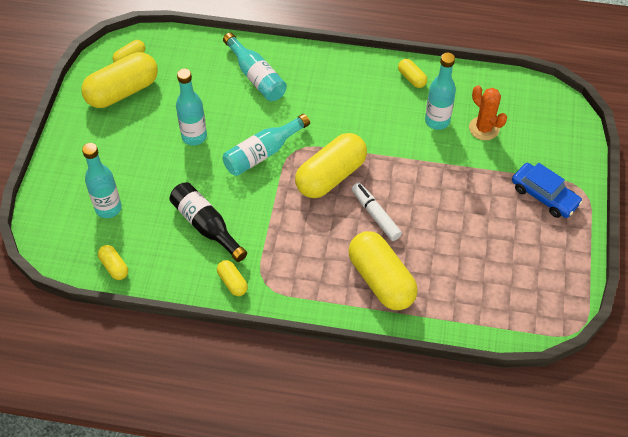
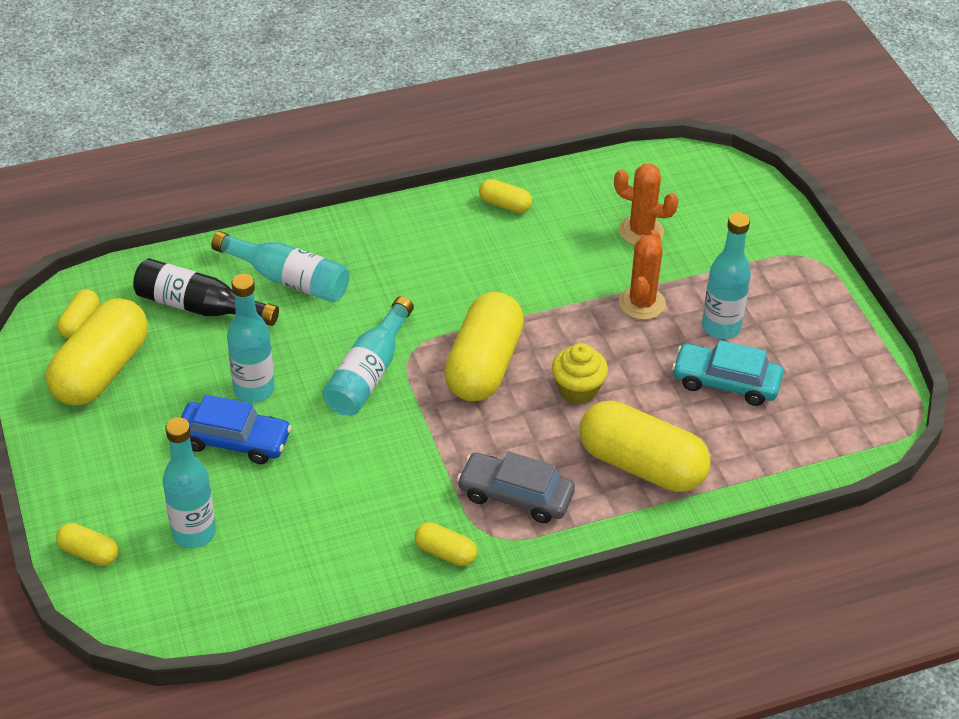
camera: 30 degrees left, 10 degrees down
(114, 267) = (260, 605): yellow capsule -> yellow capsule (89, 553)
(206, 225) = (355, 497): black bottle -> black bottle (199, 307)
(295, 265) = (515, 496): none -> grey car
(375, 215) = (577, 390): white marker -> yellow cupcake
(437, 121) = (575, 245): turquoise bottle -> turquoise bottle (721, 327)
(452, 176) = (642, 303): none -> orange cactus
(469, 249) = (726, 382): none -> turquoise car
(544, 195) = (771, 282): blue car -> blue car (234, 440)

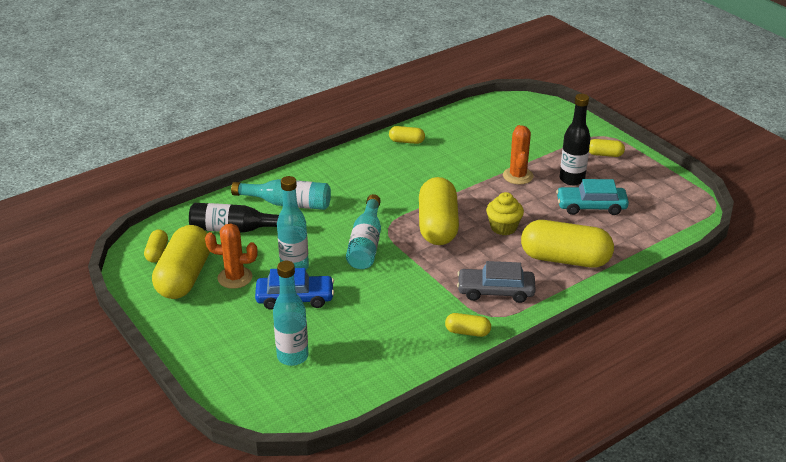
camera: 15 degrees left, 10 degrees down
(89, 553) = (224, 384): yellow capsule -> yellow capsule (604, 154)
(641, 231) = (497, 140): orange cactus -> orange cactus (235, 278)
(721, 327) = (572, 179): turquoise bottle -> black bottle

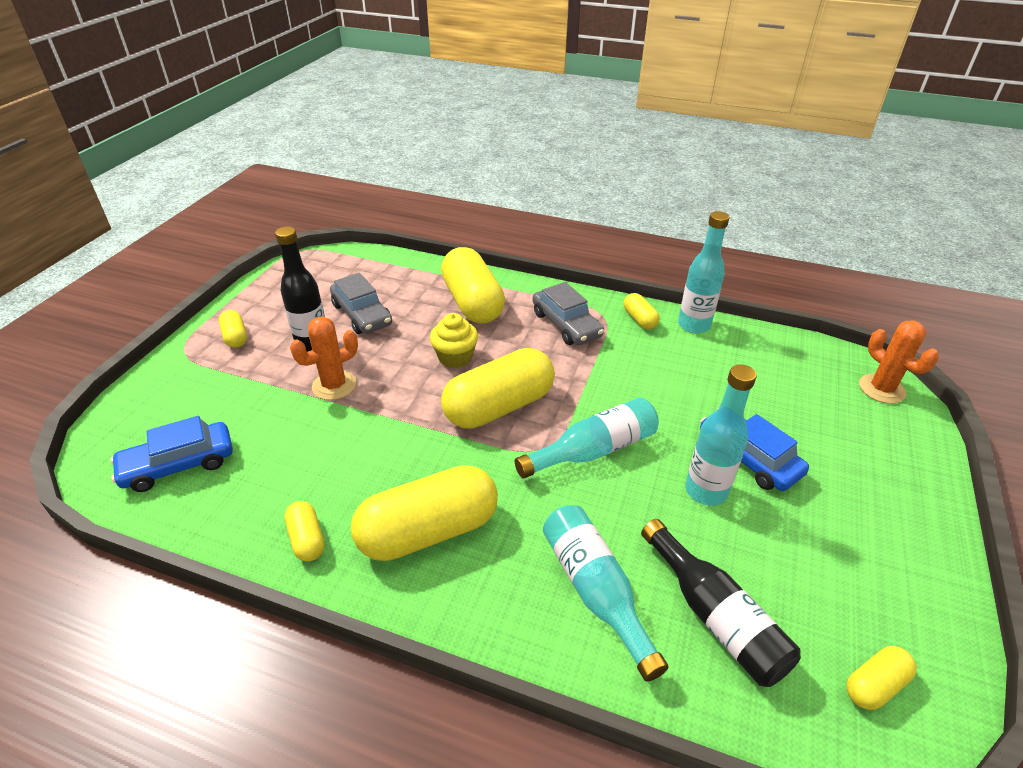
camera: 125 degrees left, 5 degrees up
(184, 277) = (861, 599): yellow capsule -> yellow capsule (428, 531)
(235, 278) = (792, 539): orange cactus -> orange cactus (881, 389)
(292, 356) = (815, 409): turquoise bottle -> turquoise bottle (694, 325)
(495, 119) = (178, 464): none -> blue car
(591, 206) = (362, 314): turquoise car -> grey car

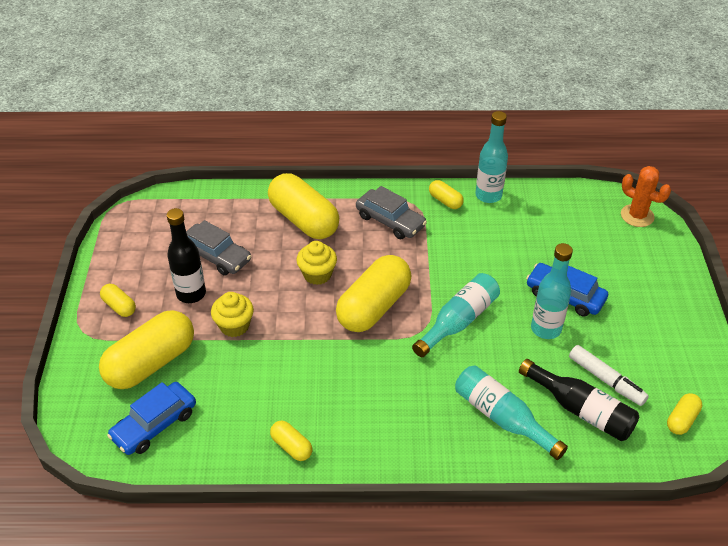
camera: 20 degrees left, 5 degrees up
(334, 385) = (234, 326): orange cactus -> yellow cupcake
(428, 531) = (373, 414): yellow capsule -> yellow capsule (151, 363)
(769, 585) = (606, 380): none -> white marker

